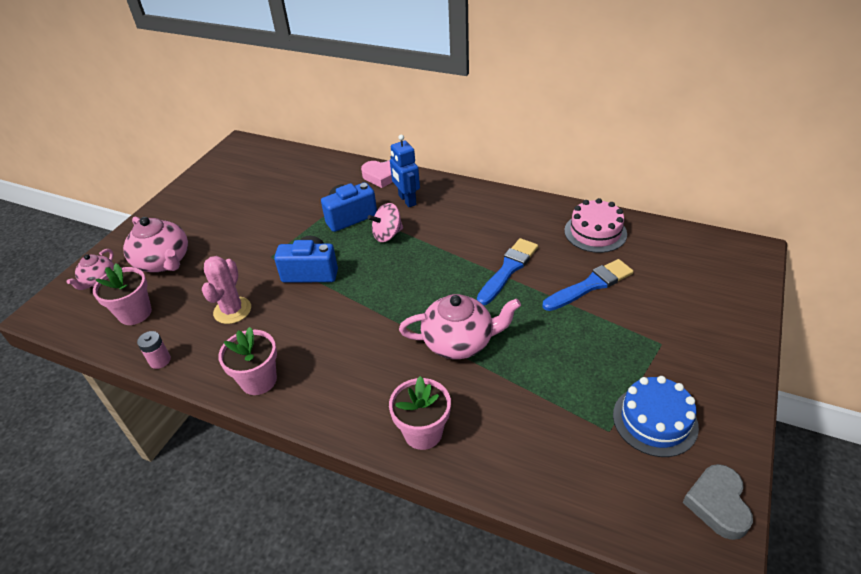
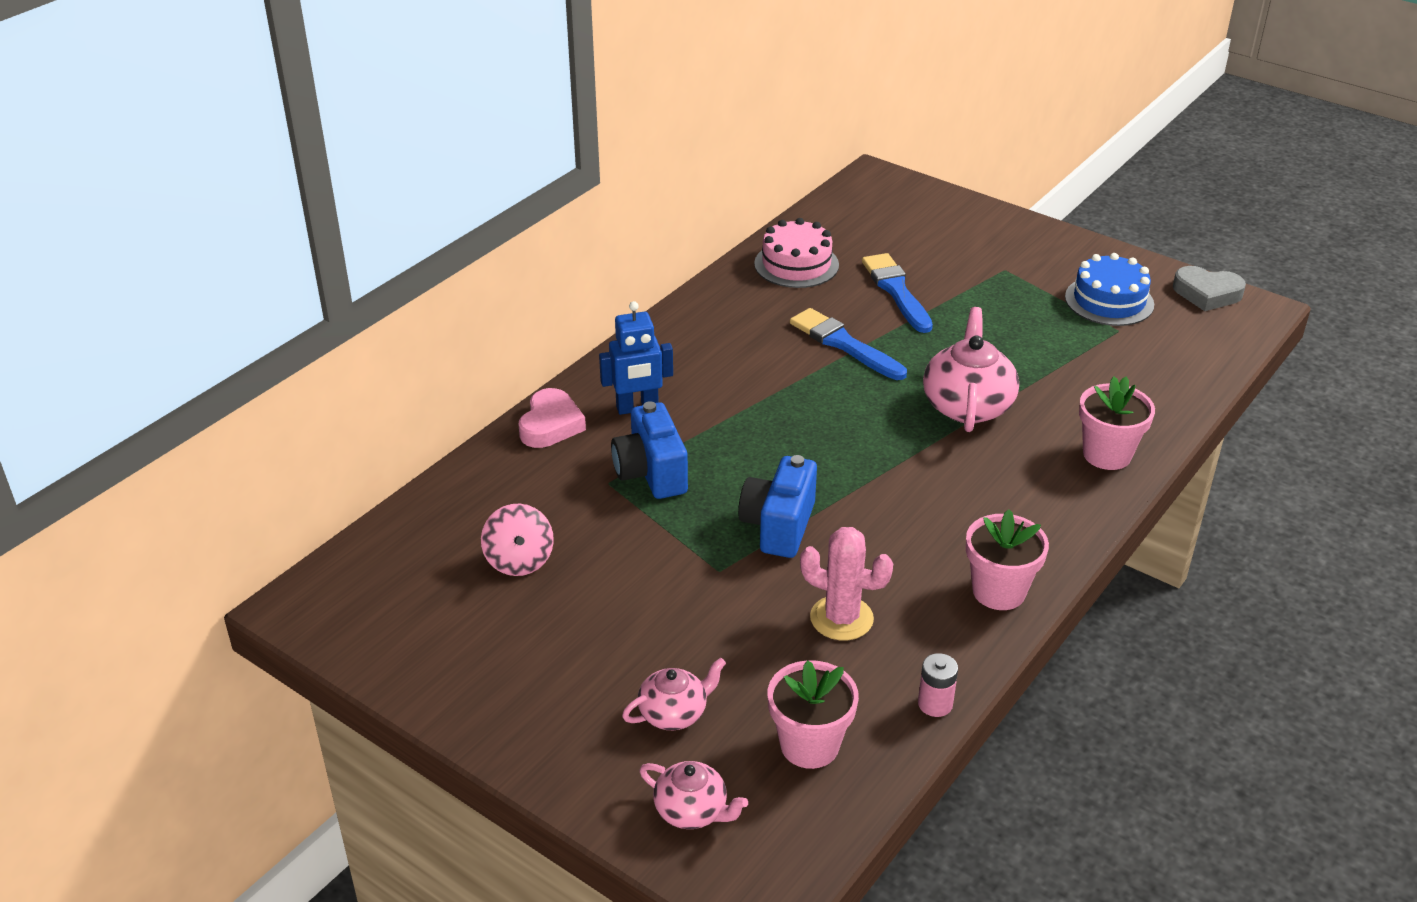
camera: 80 degrees left, 5 degrees down
(164, 261) = (674, 713): pink teapot -> pink teapot, size x0.58
(387, 235) = (719, 438): pink spinning top -> pink spinning top (519, 560)

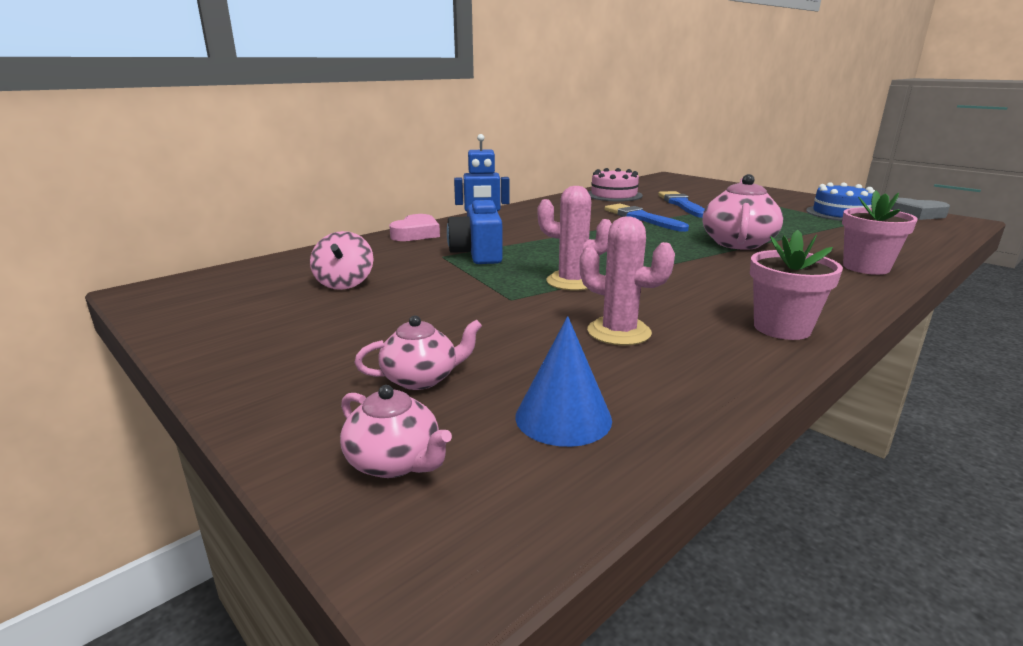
camera: 10 degrees right, 15 degrees down
(778, 526) = (572, 282): blue camera -> pink cactus
(809, 745) = (563, 417): pink flower pot -> blue cone
(935, 704) = (719, 398): pink battery -> none

